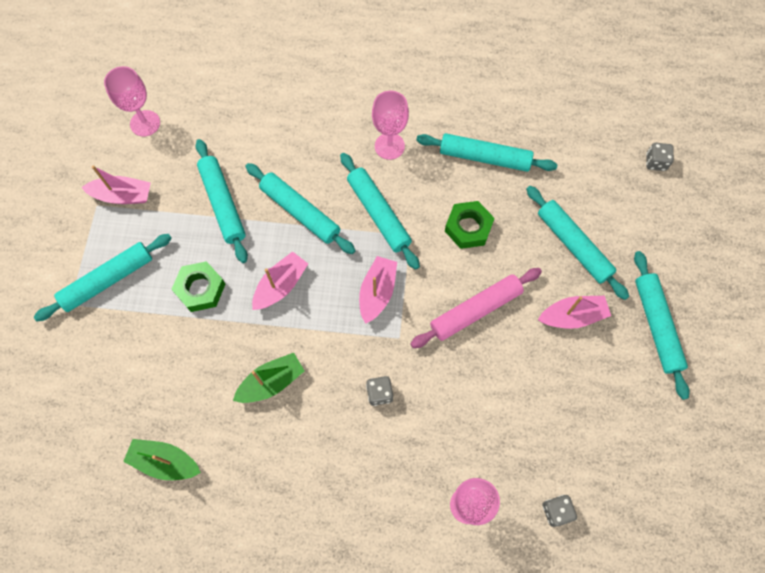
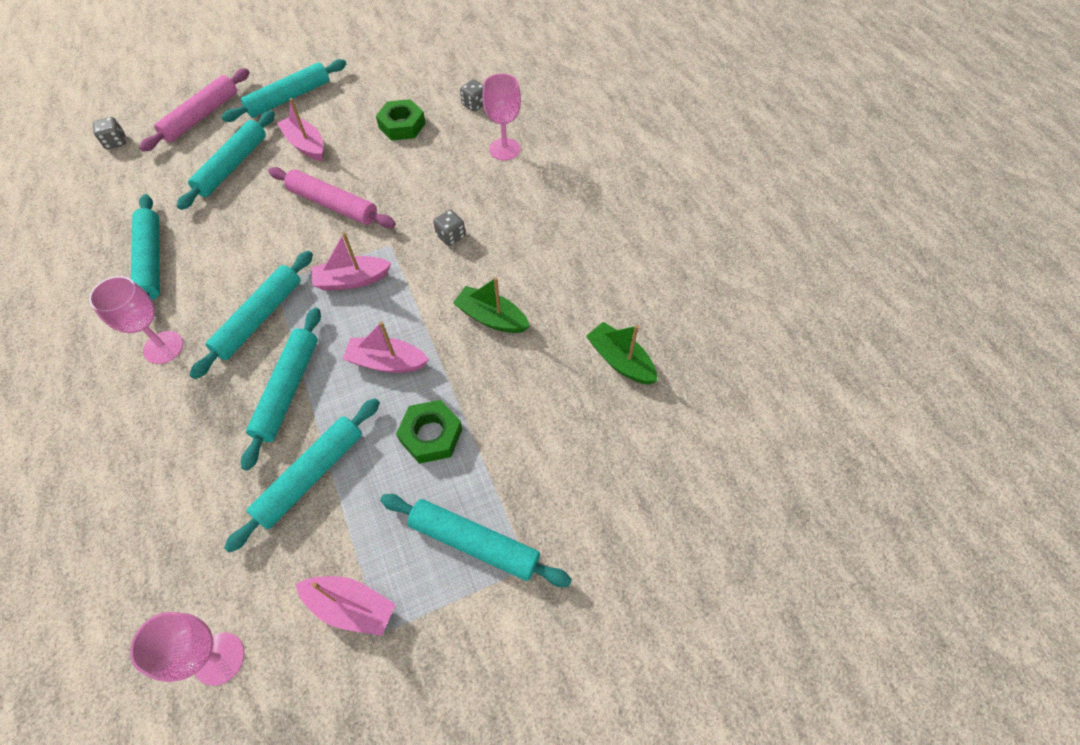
camera: 120 degrees left, 10 degrees down
(122, 196) = (351, 607): pink boat -> pink boat turned 135 degrees clockwise
(165, 461) = (620, 360): green boat -> green boat turned 150 degrees clockwise
(468, 227) = (245, 242): green nut -> green nut (402, 125)
(662, 239) = (201, 116): none -> pink rolling pin

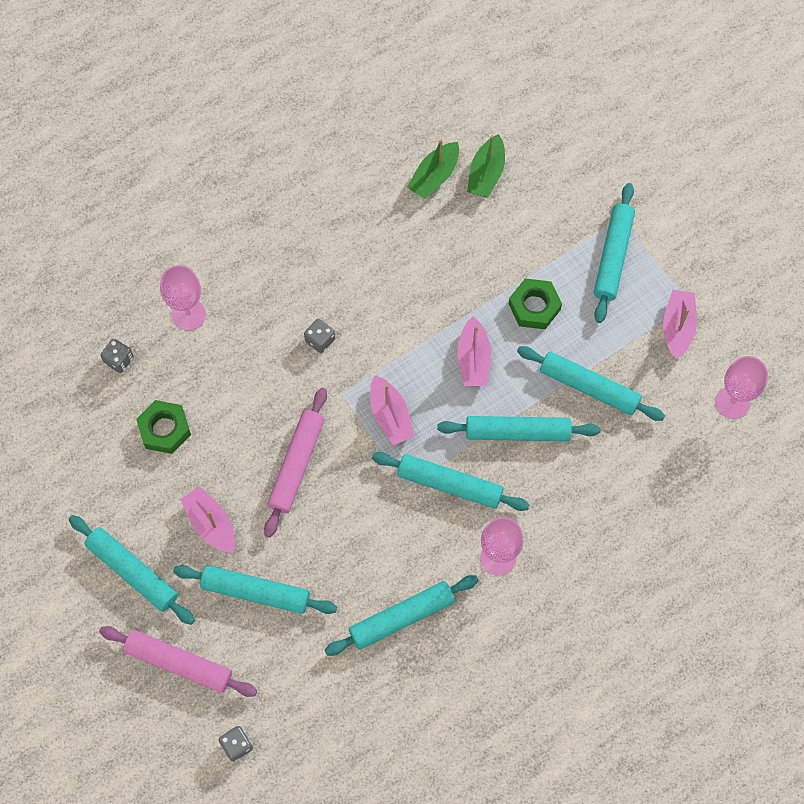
camera: 100 degrees left, 10 degrees up
(306, 145) = (211, 524): pink boat -> pink boat turned 105 degrees clockwise
(491, 318) = (410, 284): green boat -> green boat (486, 173)

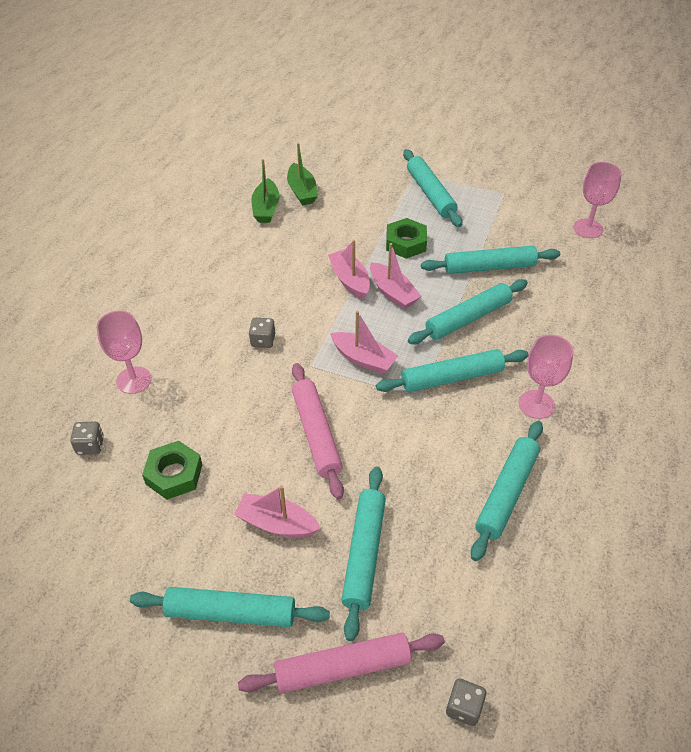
camera: 35 degrees left, 20 degrees down
(255, 592) = (364, 554): turquoise rolling pin -> turquoise rolling pin turned 60 degrees counterclockwise
(677, 327) = (510, 208): pink boat -> pink boat (350, 280)

